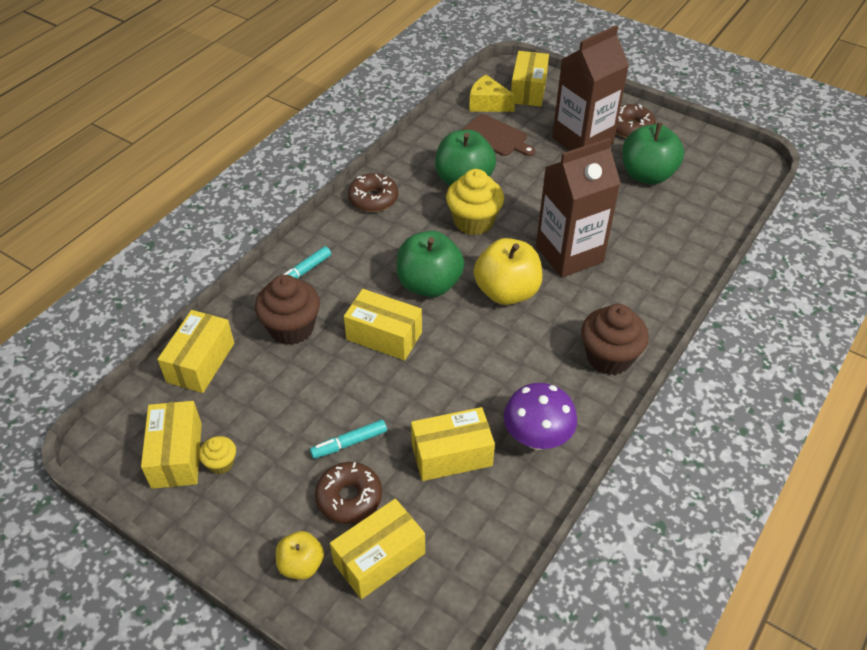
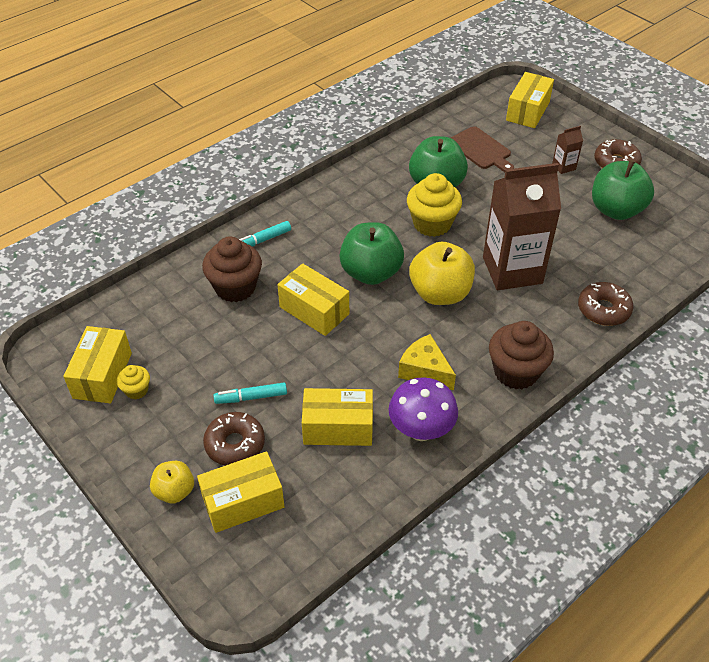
camera: 15 degrees right, 0 degrees up
(201, 362) = (148, 301): yellow box -> none
(373, 199) = (347, 187): brown donut -> brown donut (603, 310)
(487, 104) = (484, 118): yellow cheese -> yellow cheese (424, 371)
(582, 140) = (564, 166): brown carton -> brown carton, size x0.41

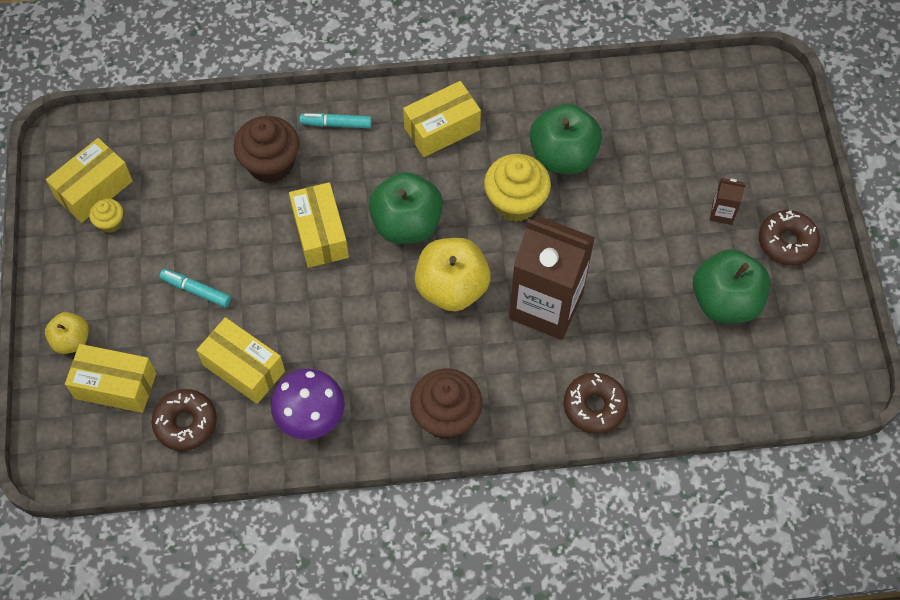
camera: 35 degrees right, 15 degrees up
(235, 444) = (149, 328): brown donut -> brown donut (186, 423)
(424, 371) = (365, 361): yellow cheese -> none
(481, 150) = (652, 138): brown cutting board -> none
(527, 111) = (754, 115): yellow box -> yellow box (442, 129)

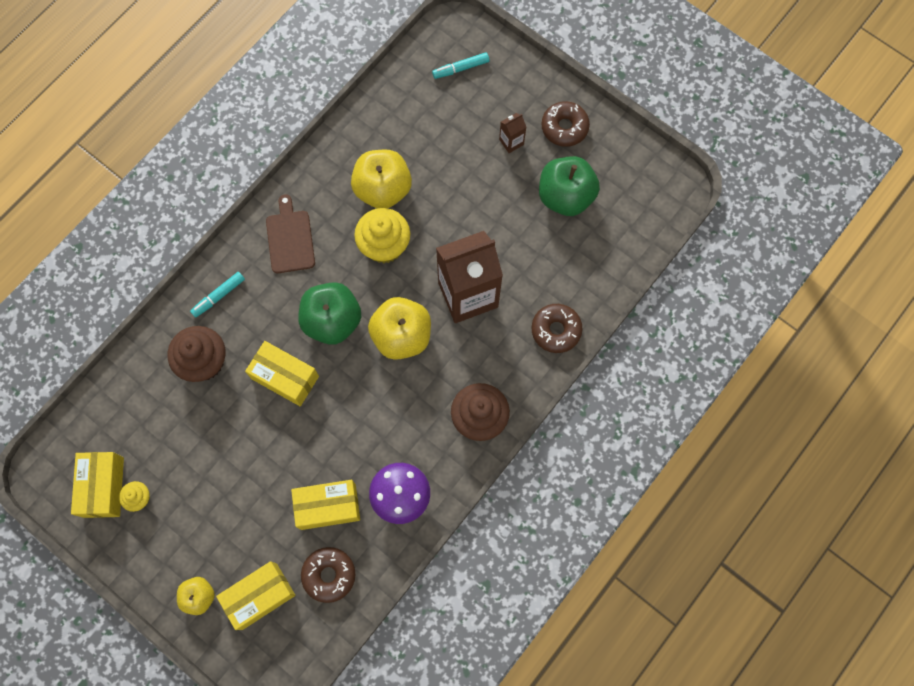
camera: 45 degrees left, 10 degrees up
(196, 290) = (245, 487): turquoise marker -> turquoise marker (460, 68)
(442, 129) = (290, 238): yellow box -> brown cutting board
(563, 156) = (383, 189): green apple -> yellow apple

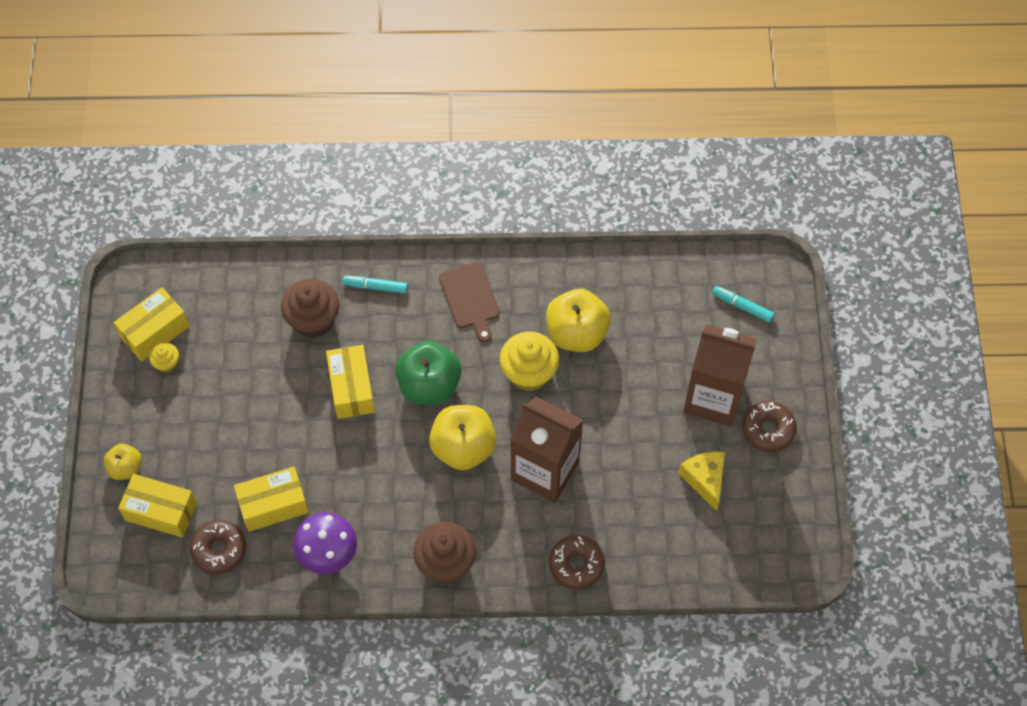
camera: 50 degrees right, 10 degrees down
(290, 238) = (470, 299): brown cutting board -> brown cutting board turned 120 degrees clockwise
(328, 507) = (273, 505): yellow box -> yellow box turned 60 degrees counterclockwise
(511, 142) = (713, 398): brown carton -> brown carton, size x2.47
(565, 196) = (705, 479): green apple -> yellow cheese

